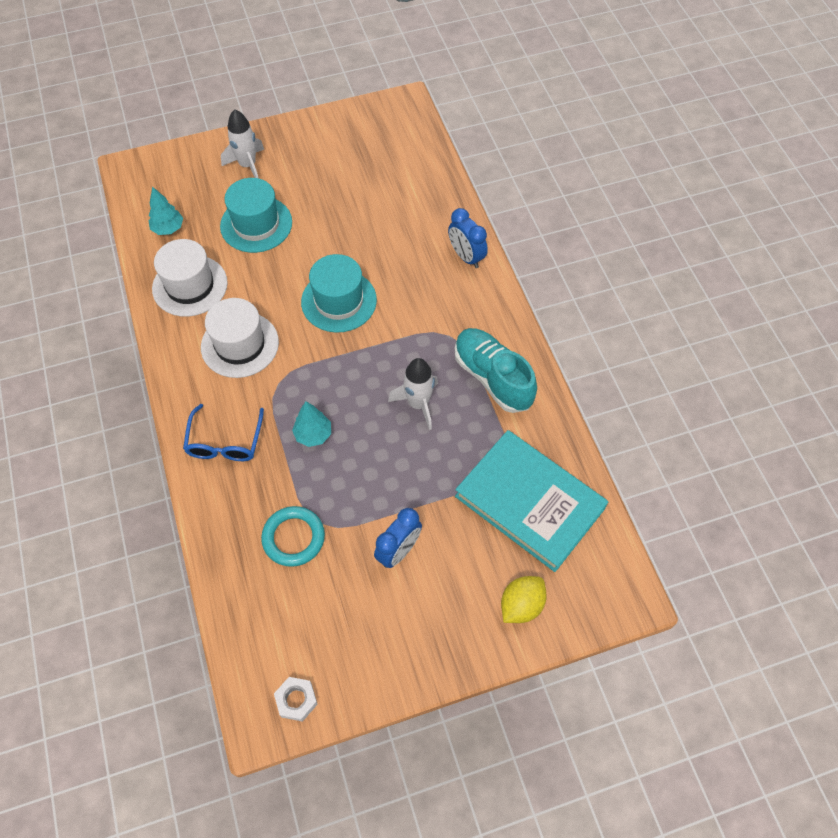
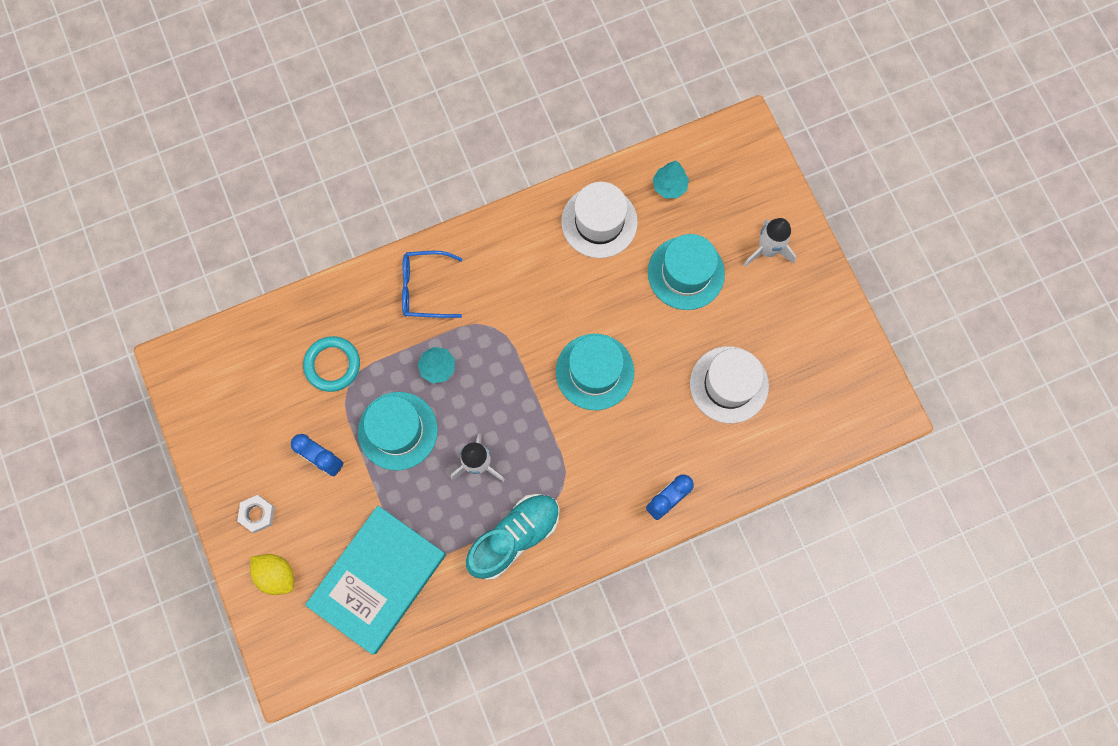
camera: 85 degrees right, 15 degrees up
(240, 344) = (533, 283): white hat -> white hat (729, 384)
(296, 700) = (190, 388): white nut -> white nut (257, 514)
(375, 476) = (398, 431): none -> turquoise hat

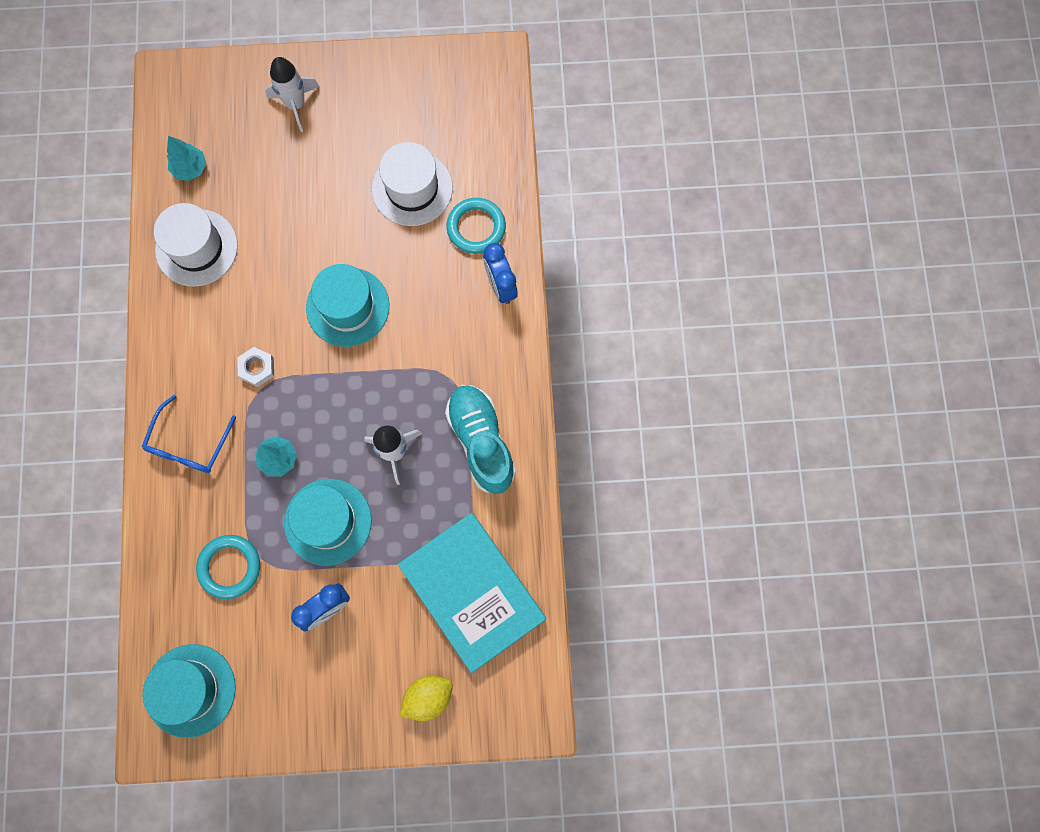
camera: 70 degrees left, 0 degrees up
(257, 514) = (357, 698): white nut -> white nut (257, 368)
(686, 273) = (285, 186): turquoise hat -> turquoise hat (190, 690)
(714, 457) = (476, 228): none -> turquoise ring

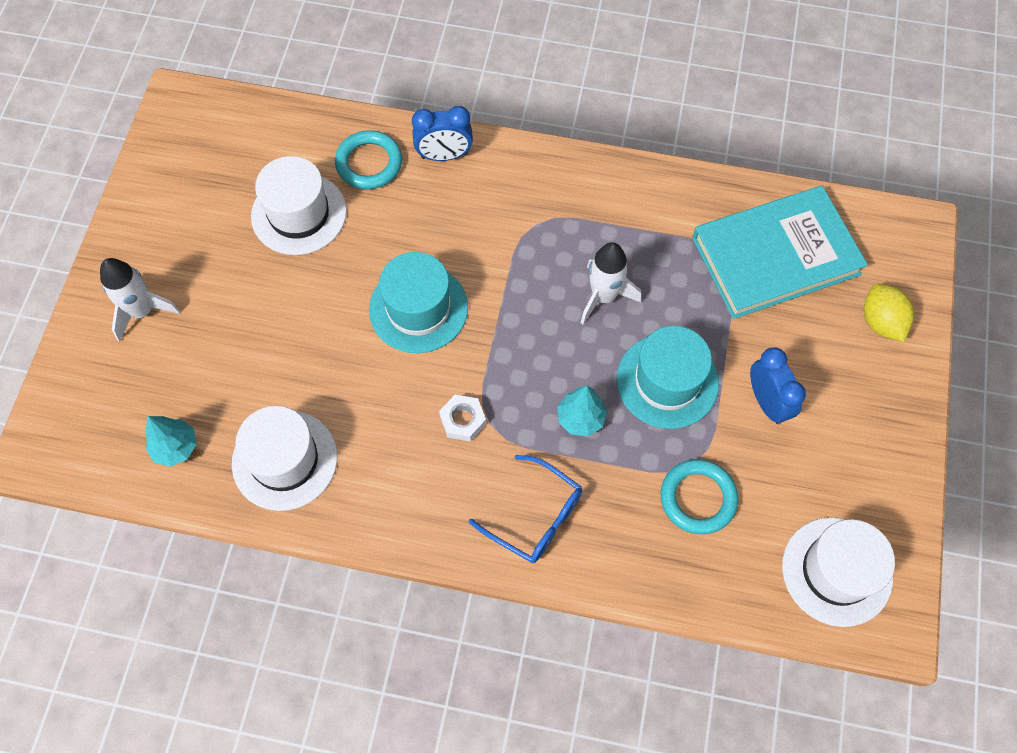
camera: 75 degrees left, 10 degrees down
(190, 690) = (836, 571): turquoise hat -> white hat
(481, 442) = (613, 212): turquoise shoe -> none

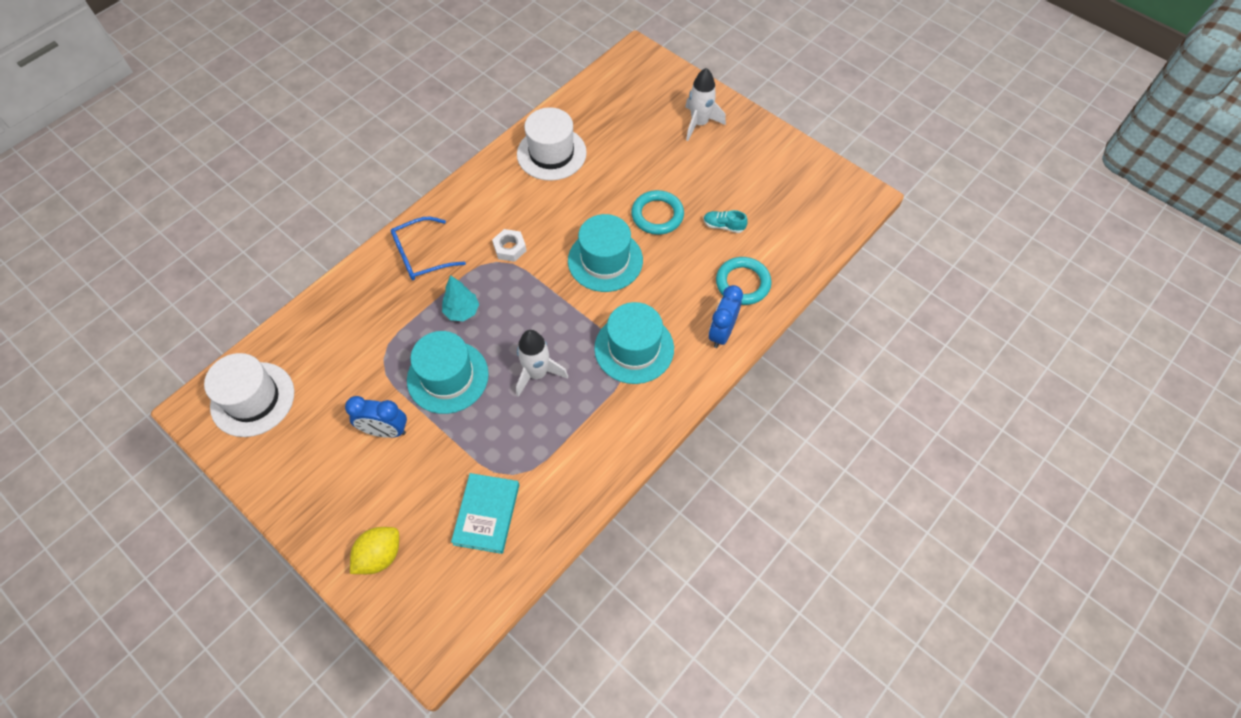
camera: 120 degrees right, 5 degrees down
(176, 447) = (596, 110): turquoise tree -> none
(299, 214) = (723, 226): white hat -> turquoise shoe
(514, 223) = (634, 348): none -> turquoise hat
(698, 498) = (360, 348): turquoise ring -> turquoise ring (657, 215)
(775, 256) = (486, 514): turquoise book -> turquoise book, size x0.56
(881, 322) = (380, 556): yellow lemon -> yellow lemon turned 60 degrees counterclockwise

